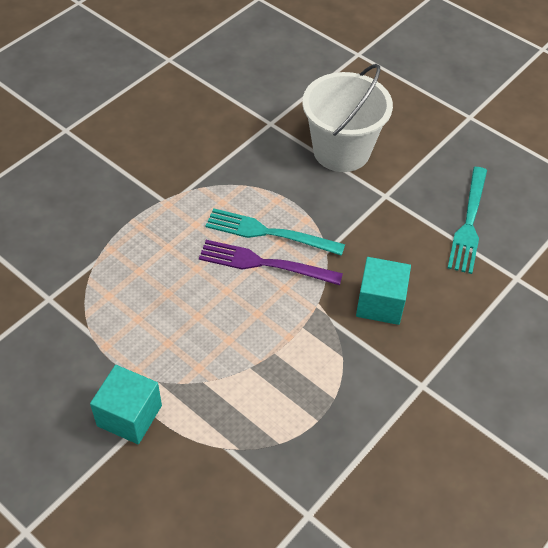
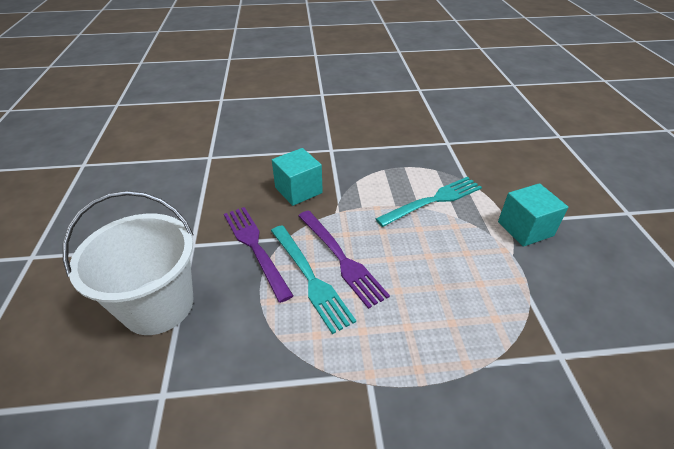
camera: 135 degrees left, 10 degrees down
(340, 226) = (254, 247): none -> purple fork
(469, 224) = (180, 193): turquoise fork -> turquoise fork (434, 200)

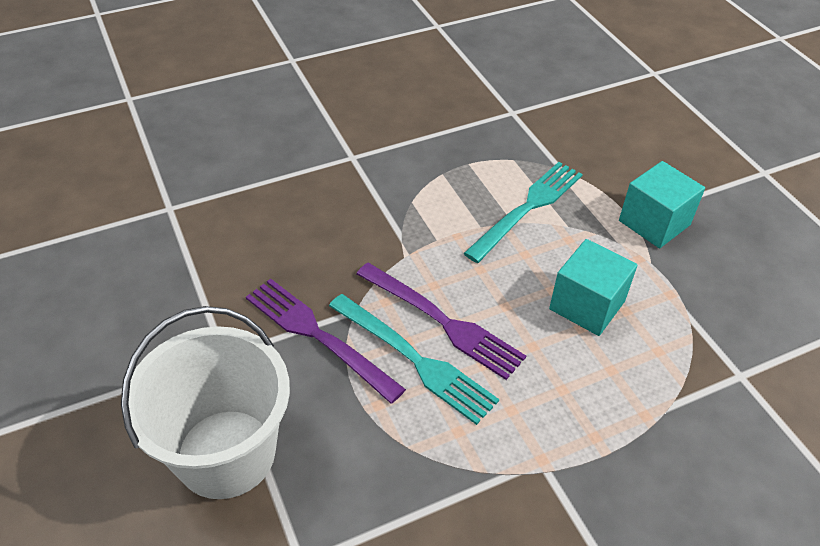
camera: 20 degrees left, 5 degrees up
(298, 190) = (336, 234): turquoise cube -> turquoise cube (587, 305)

